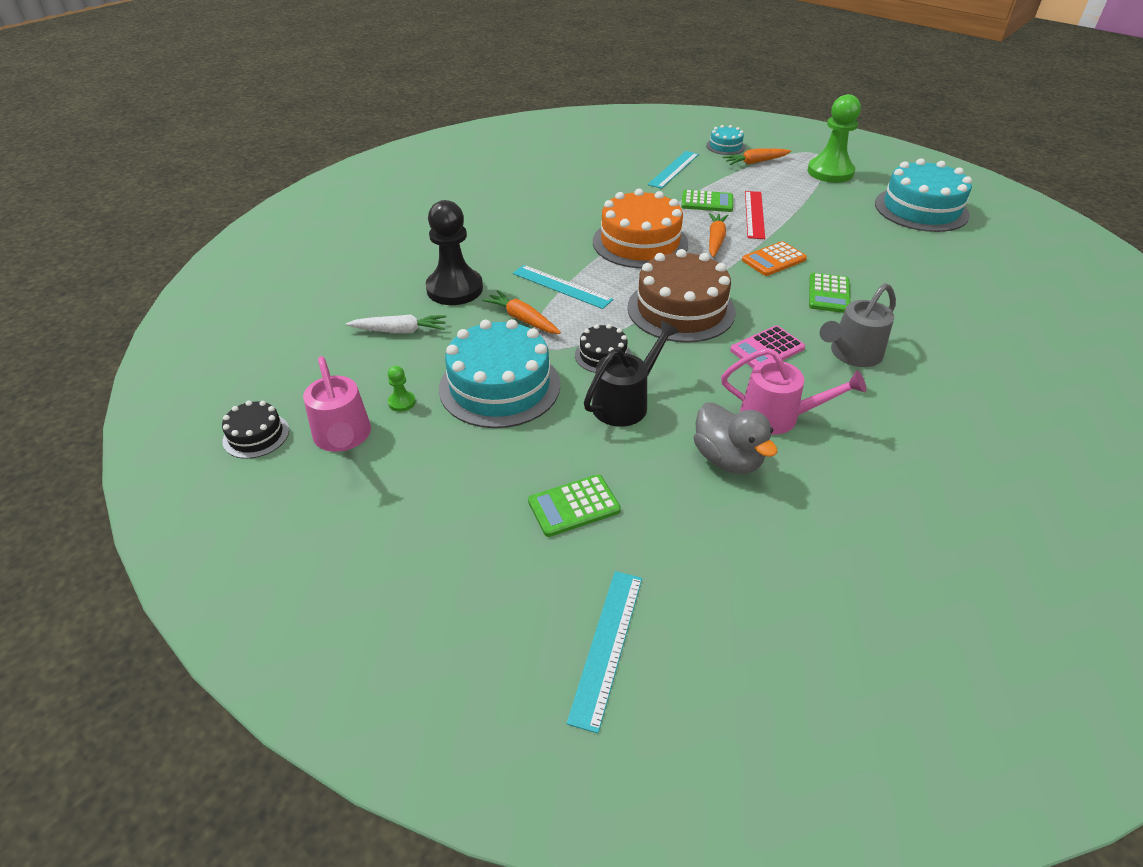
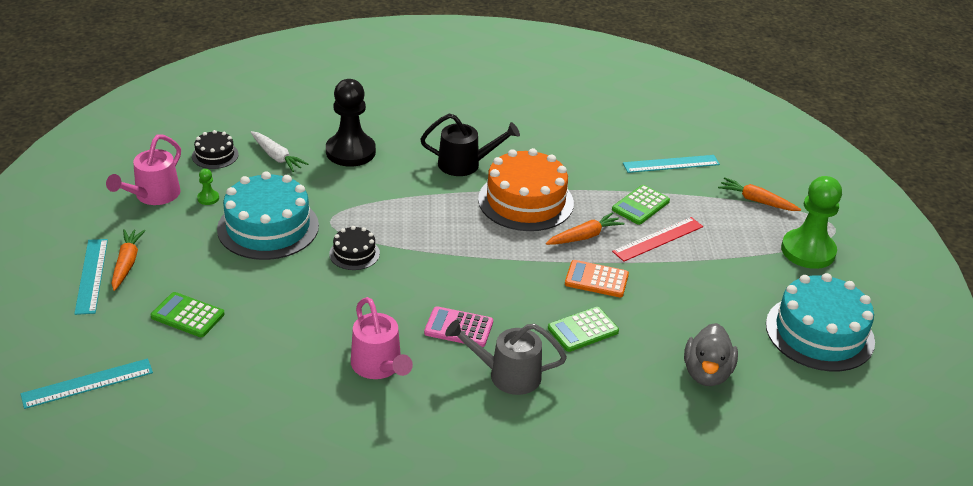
camera: 45 degrees right, 5 degrees down
(256, 435) = (121, 165): black cake -> black cake (215, 155)
(522, 319) = (352, 198): orange carrot -> orange carrot (127, 264)
(561, 286) = (414, 194): turquoise ruler -> turquoise ruler (91, 276)
(626, 402) = (314, 288): black watering can -> black watering can (466, 164)
(681, 309) = (457, 263): brown cake -> none
(707, 202) = (640, 205): green calculator -> green calculator turned 75 degrees clockwise
(725, 146) = (760, 172): turquoise cake -> none
(727, 459) = (304, 361): grey duck -> grey duck (706, 373)

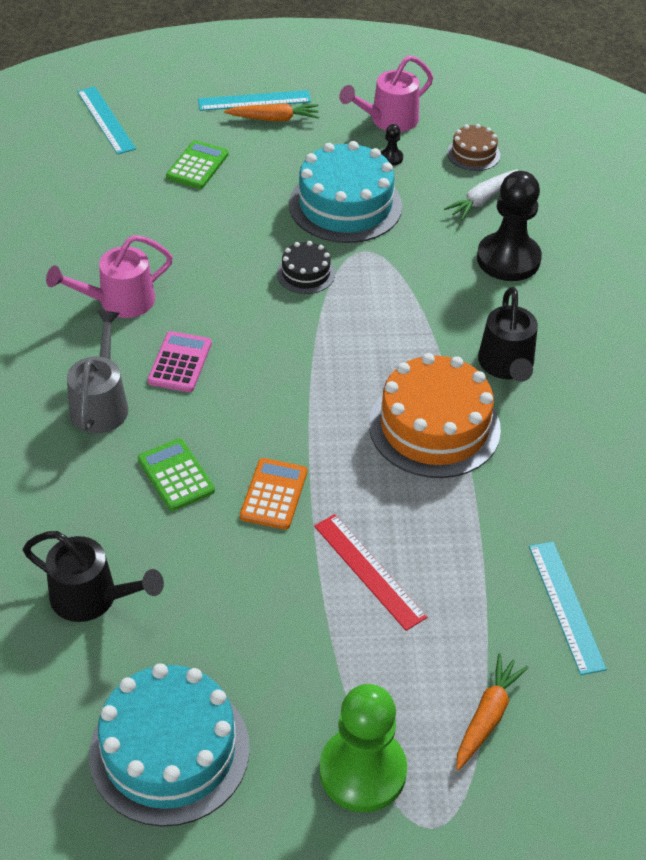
camera: 90 degrees right, 10 degrees up
(153, 196) = (388, 120): pink watering can -> pink watering can turned 60 degrees counterclockwise
(208, 198) = (391, 158): green pawn -> black pawn
(215, 155) = (473, 154): black cake -> brown cake
(584, 236) = (364, 486): orange carrot -> none
(640, 205) = (447, 556): green calculator -> none
(706, 373) = (93, 598): grey duck -> black watering can

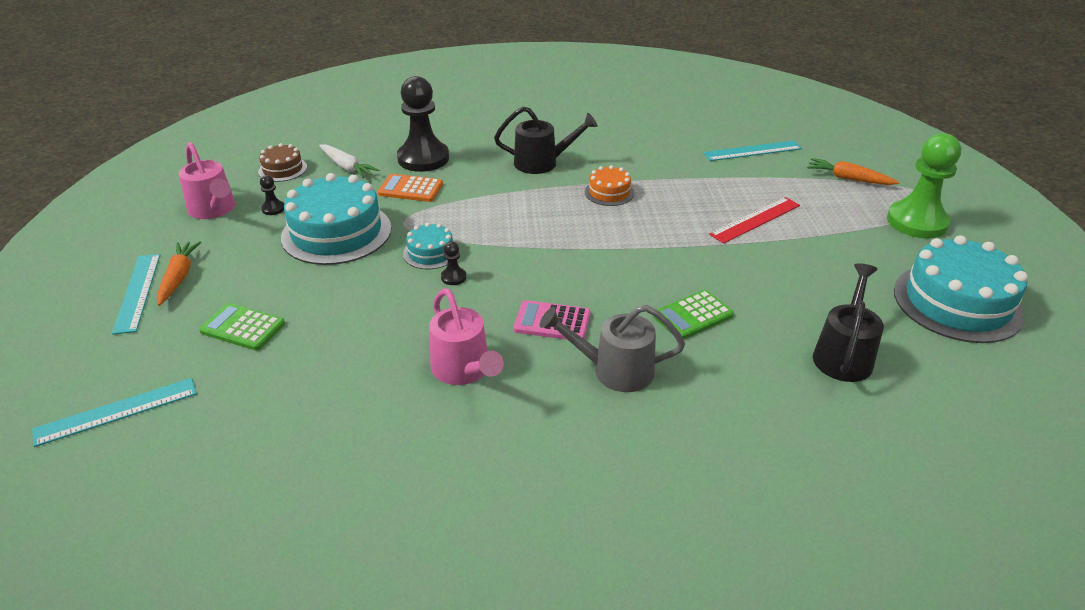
camera: 90 degrees left, 10 degrees down
(261, 291) = (453, 277): none -> black pawn
(273, 494) = (697, 263): orange calculator -> orange calculator (410, 189)
(306, 273) = (430, 253): black cake -> turquoise cake
(434, 426) = (609, 192): orange cake -> orange cake, size x0.49

